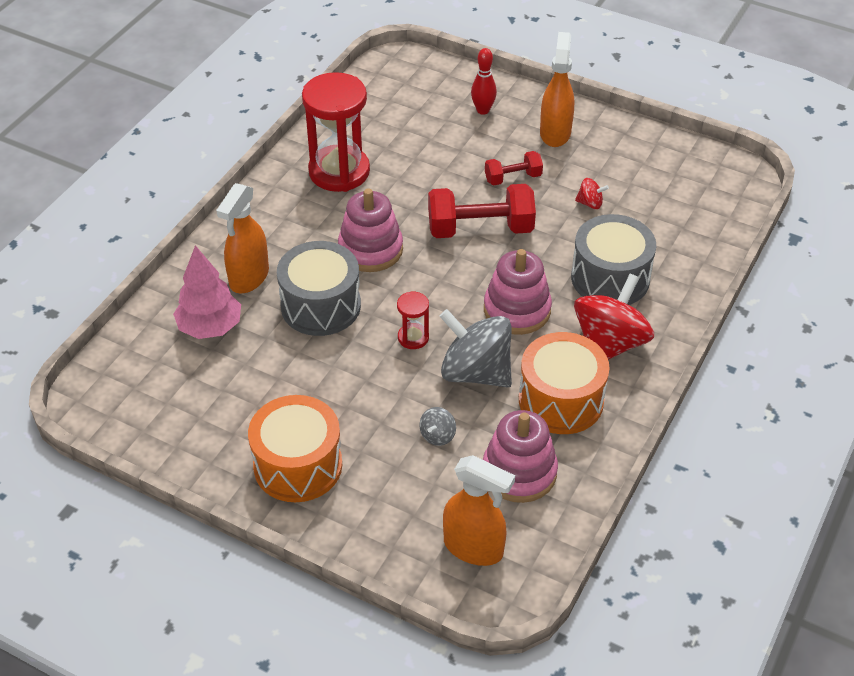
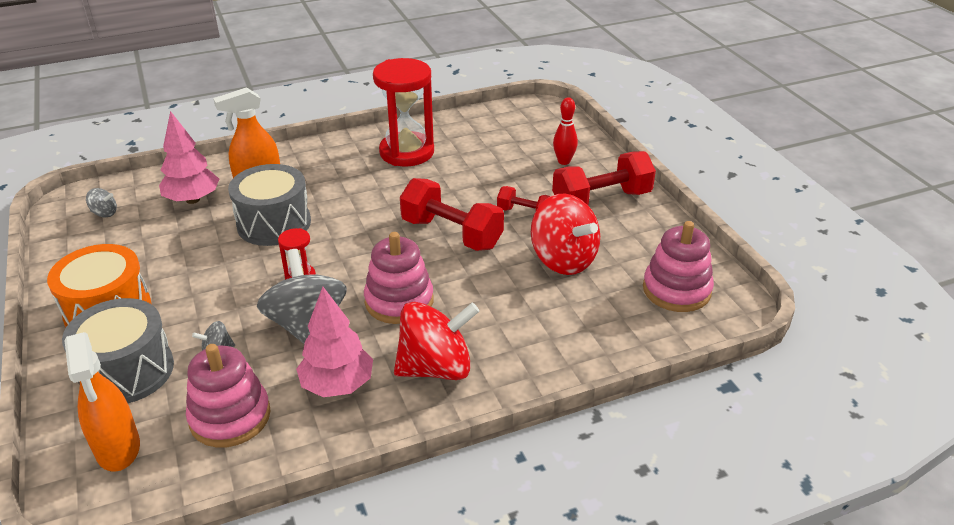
camera: 40 degrees right, 10 degrees down
(144, 389) = (104, 213): none -> grey spinning top
(370, 249) = (357, 207): pink stacking toy -> pink stacking toy (676, 290)
(555, 133) = (601, 200): orange spray bottle -> red dumbbell
(561, 400) = (337, 385): orange drum -> pink tree
(590, 203) = (563, 260): red spinning top -> red spinning top, size x2.32
(610, 278) = (505, 320): grey drum -> grey drum (127, 371)

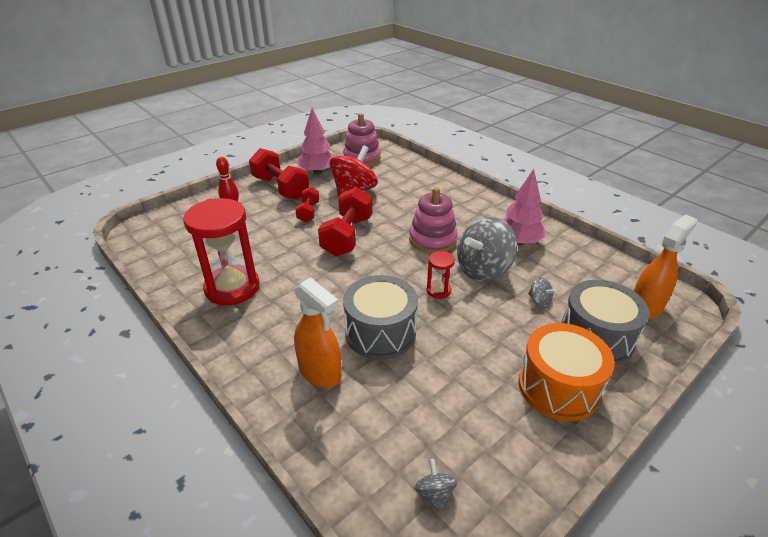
camera: 110 degrees left, 0 degrees up
(192, 200) = (370, 416): pink tree -> pink tree (317, 172)
(230, 417) = (578, 272): pink stacking toy -> none
(436, 368) = (476, 213): red spinning top -> none

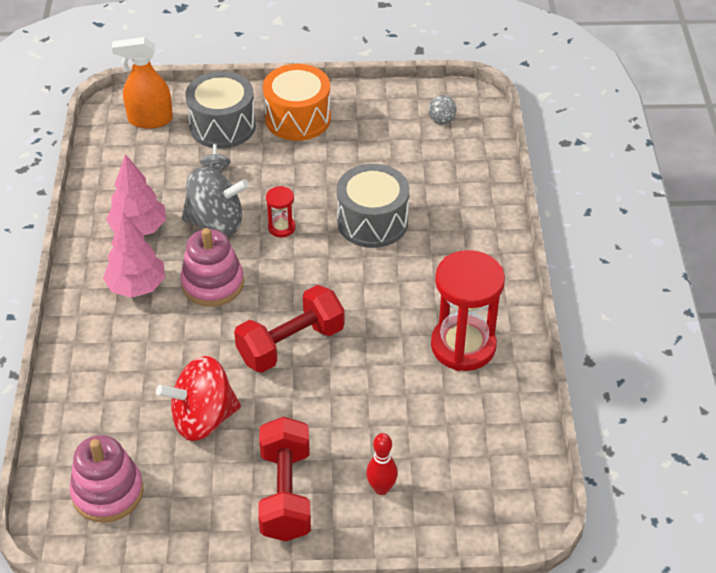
camera: 140 degrees left, 10 degrees up
(308, 212) = (295, 414): red dumbbell -> none
(317, 172) = (203, 499): pink tree -> pink tree (137, 286)
(320, 372) = (448, 219): orange spray bottle -> none

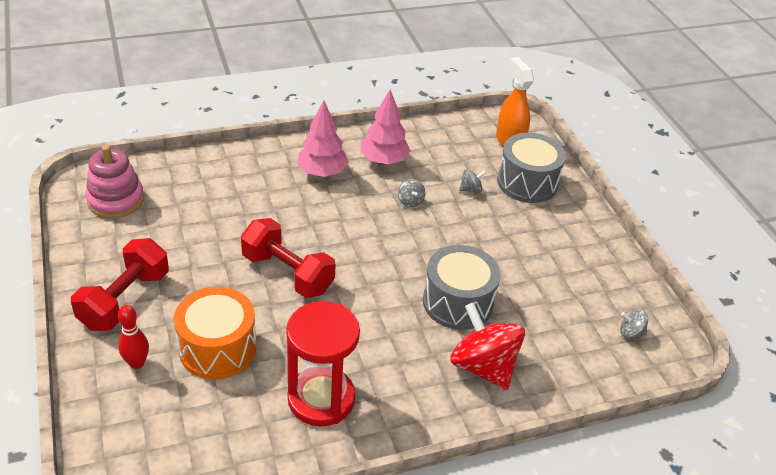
camera: 70 degrees right, 5 degrees down
(203, 418) = (195, 236): red spinning top -> red spinning top (483, 366)
(213, 283) = (340, 213): pink stacking toy -> none
(216, 222) = (410, 201): grey spinning top -> grey spinning top, size x0.43
(281, 227) = (422, 242): red hourglass -> none
(285, 493) = (125, 300): red dumbbell -> red dumbbell turned 45 degrees counterclockwise
(298, 118) = (565, 227): orange drum -> orange drum (218, 348)

